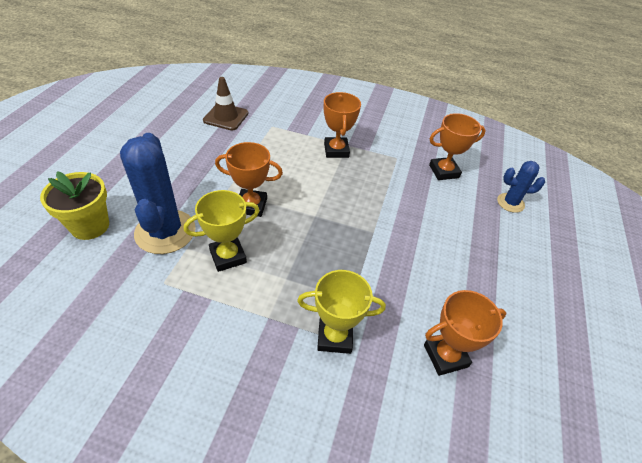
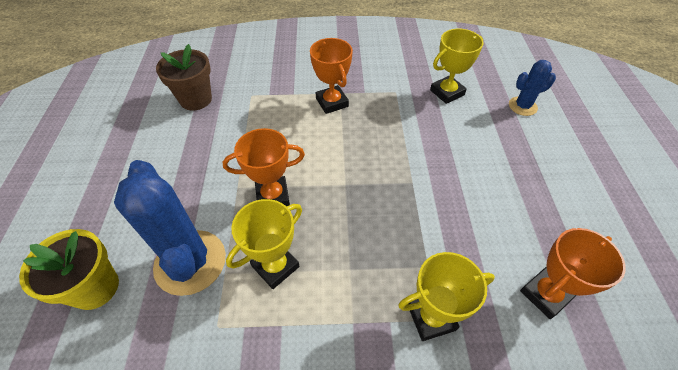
camera: 15 degrees left, 5 degrees up
(226, 117) = (196, 99): brown traffic cone -> brown flower pot
(444, 171) = (447, 92): orange trophy -> yellow trophy

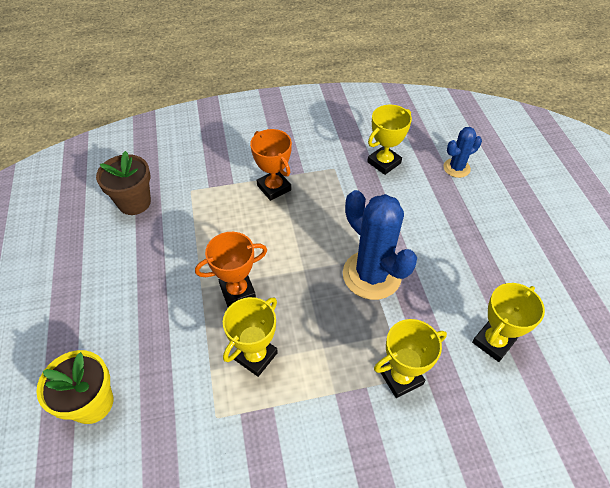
camera: 10 degrees left, 0 degrees up
(190, 262) = (175, 365): blue cactus -> blue cactus (371, 275)
(545, 294) = (493, 342): orange trophy -> yellow trophy

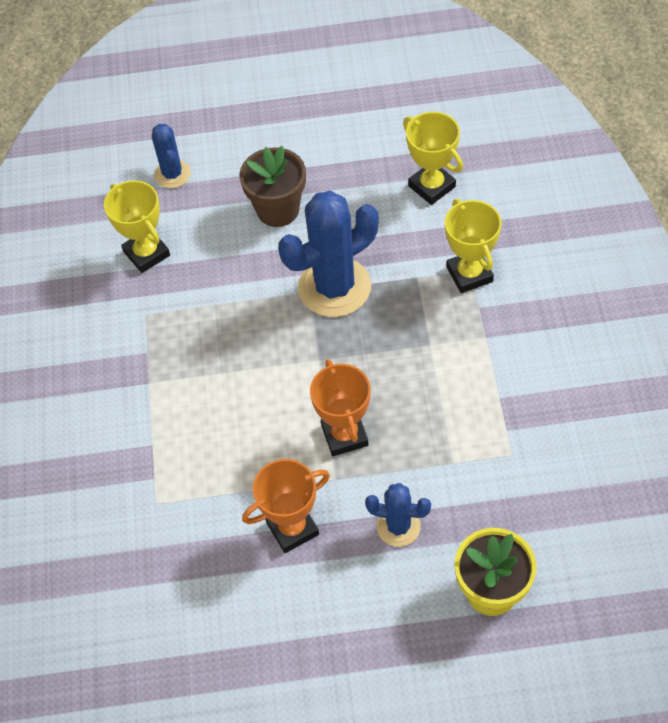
camera: 80 degrees left, 5 degrees up
(134, 202) = (169, 581): brown flower pot -> brown flower pot (278, 210)
(157, 332) = (398, 526): none -> blue cactus
(255, 356) = (437, 414): yellow trophy -> none
(274, 188) = (171, 391): orange trophy -> orange trophy (292, 528)

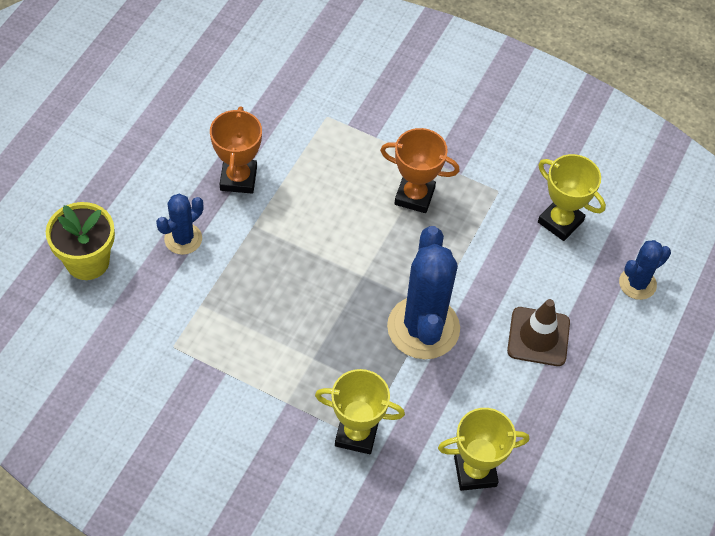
camera: 115 degrees right, 0 degrees up
(146, 253) = (560, 222): yellow trophy -> yellow trophy turned 45 degrees clockwise
(172, 174) = (637, 283): blue cactus -> blue cactus turned 45 degrees counterclockwise
(278, 210) = (538, 337): brown flower pot -> brown traffic cone
(344, 435) = (283, 252): orange trophy -> orange trophy (414, 196)

